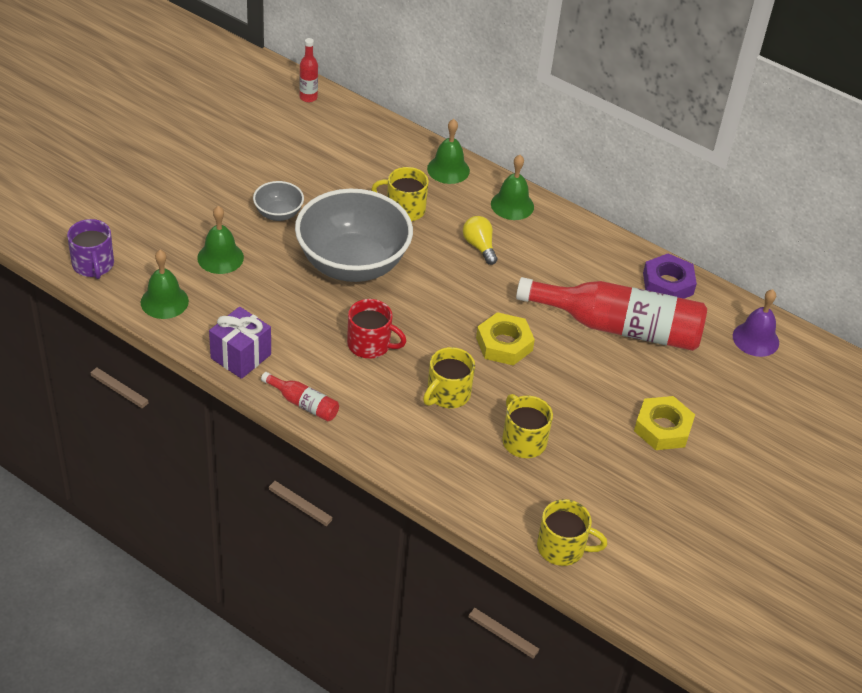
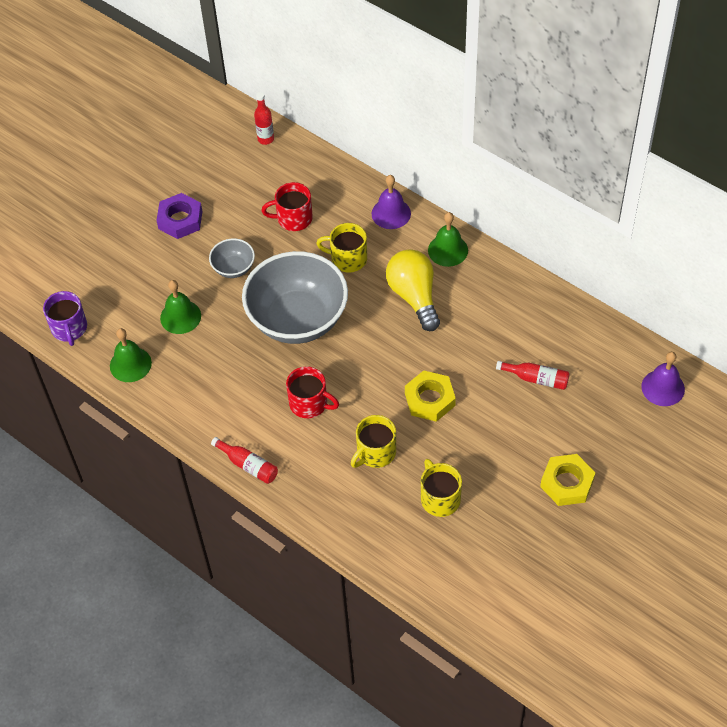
camera: 10 degrees right, 10 degrees up
(241, 356) = (195, 418): purple gift -> none
(342, 170) = (293, 218): none -> red mug
(448, 169) = (391, 213): green bell -> purple bell
(479, 246) = (414, 296): yellow light bulb -> yellow light bulb, size x1.74
(562, 548) = (466, 604): yellow mug -> none
(619, 327) = (536, 379): red bottle -> red bottle, size x0.43
(668, 283) = (586, 330): purple nut -> purple nut (180, 220)

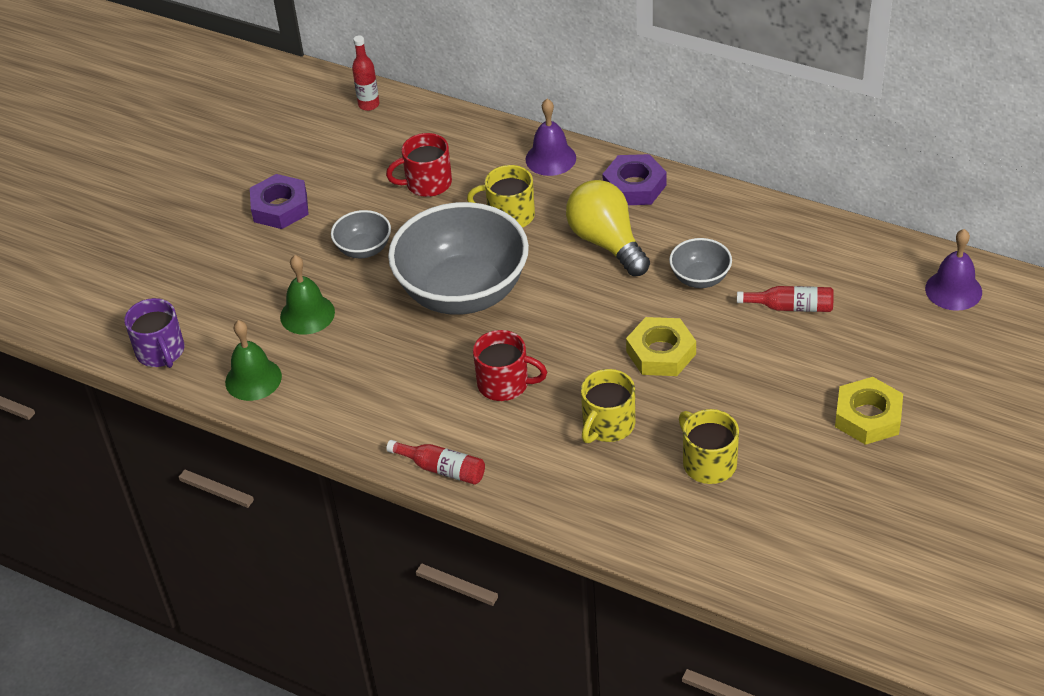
camera: 10 degrees left, 10 degrees down
(448, 250) = (634, 186): green bell -> purple nut
(475, 341) = (700, 278): none -> grey bowl

